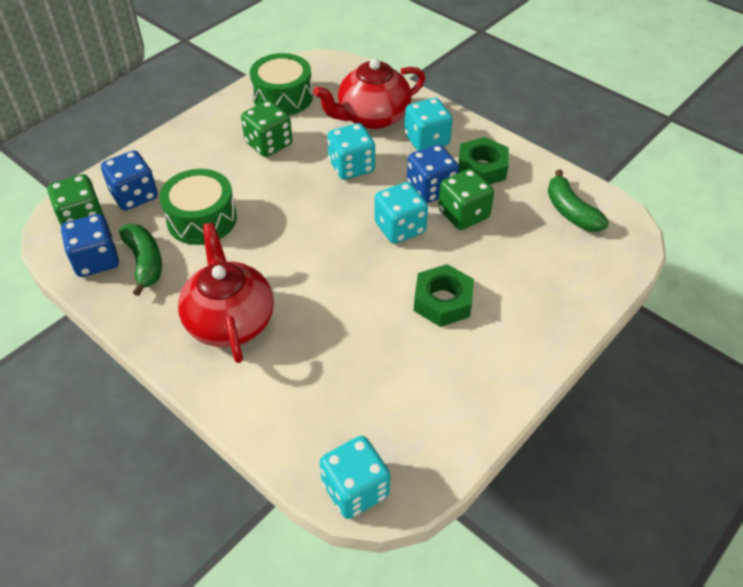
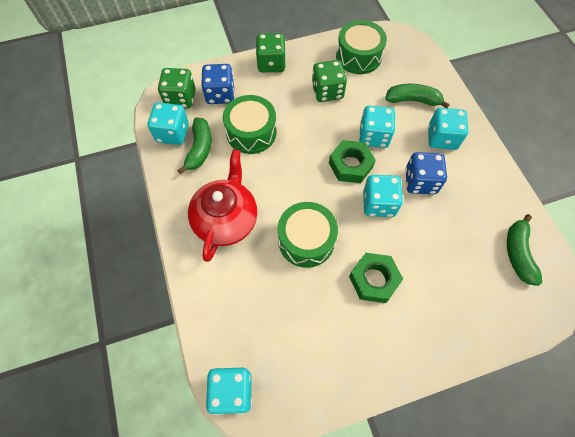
camera: 30 degrees right, 15 degrees up
(96, 260) = (172, 133): blue dice -> turquoise dice
(341, 298) = (306, 240): none -> green drum
(372, 117) = (412, 100): red teapot -> green banana
(463, 214) = (432, 215): green dice -> green dice (271, 64)
(482, 168) = (470, 181): green nut -> green nut (350, 165)

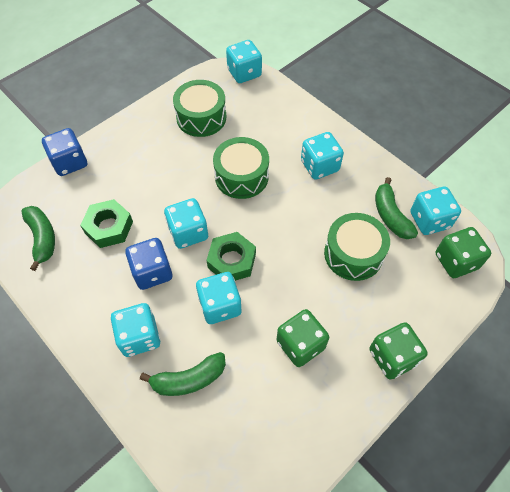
camera: 155 degrees right, 5 degrees down
(220, 94) = (419, 285): blue dice -> blue dice (70, 162)
(226, 219) = (319, 166): red teapot -> turquoise dice
(358, 56) = (287, 425): green drum -> green drum (201, 117)
(374, 279) = (171, 169): green nut -> green nut (109, 227)

